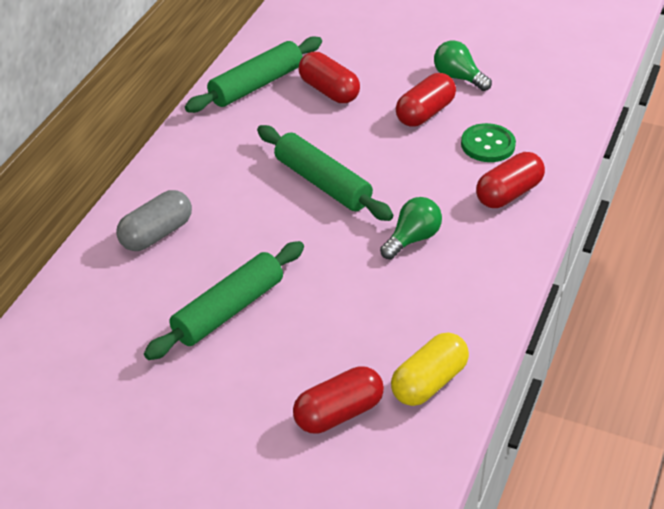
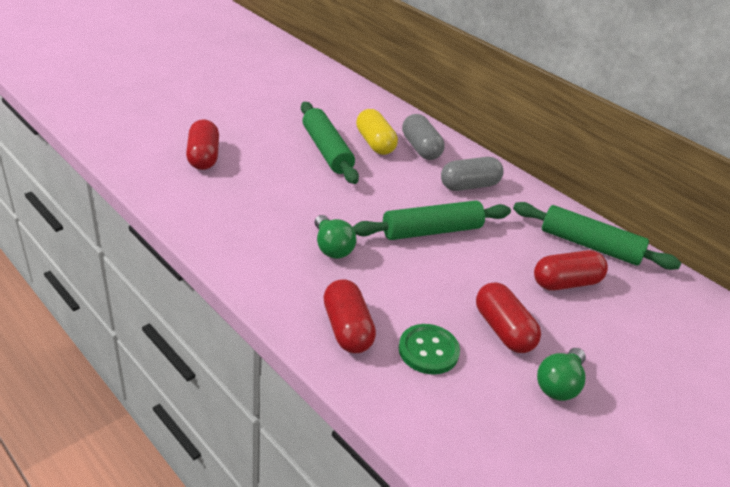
camera: 110 degrees right, 5 degrees down
(212, 178) = (469, 186): none -> grey capsule
(256, 85) = (589, 245): green rolling pin -> green rolling pin turned 45 degrees counterclockwise
(429, 383) = (188, 196): yellow capsule -> yellow capsule (375, 143)
(458, 77) = (559, 384): green light bulb -> green light bulb turned 150 degrees clockwise

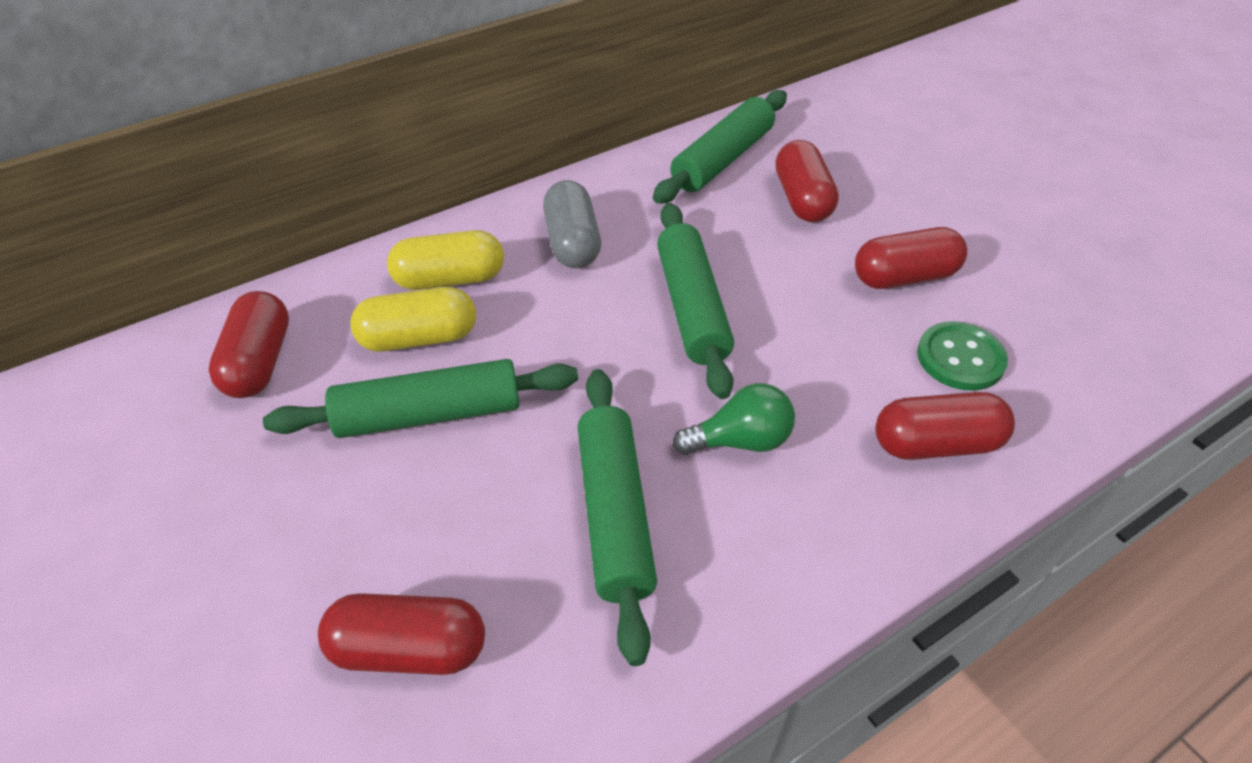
camera: 75 degrees left, 10 degrees up
(276, 206) = (614, 514): none -> green rolling pin
(346, 105) = (259, 362): none -> red capsule
(420, 148) = (450, 279): grey capsule -> yellow capsule
(559, 384) = (989, 250): green light bulb -> none

